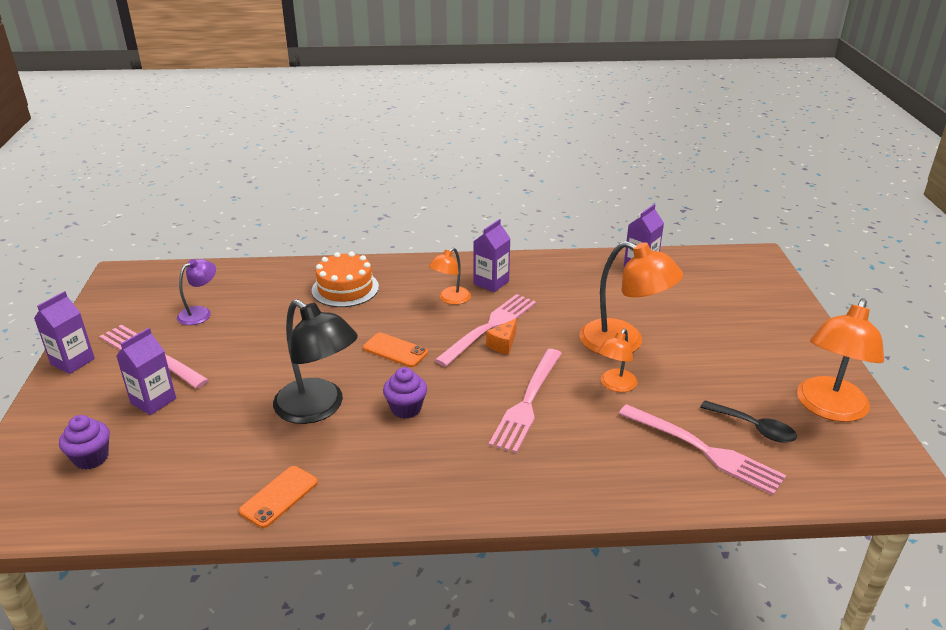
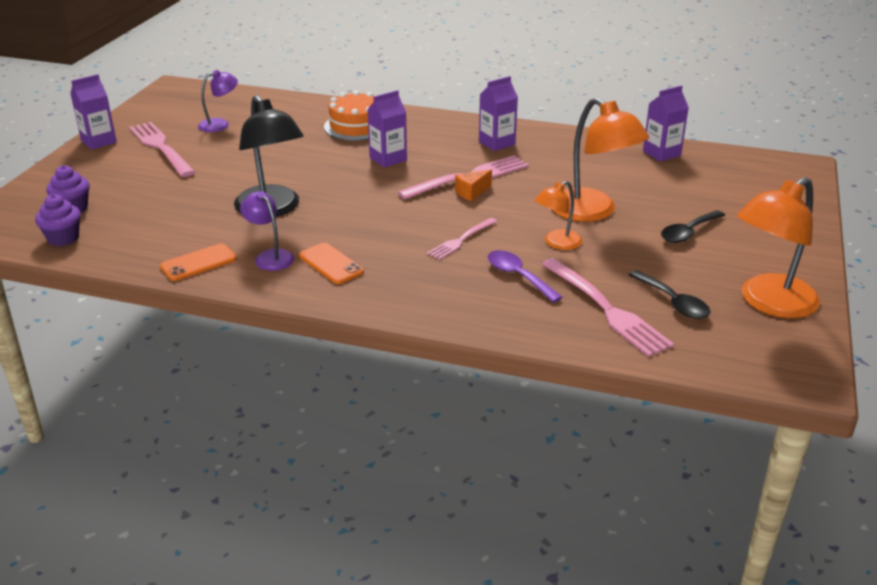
camera: 20 degrees right, 0 degrees up
(153, 401) = (143, 179): purple carton -> purple carton (388, 159)
(351, 469) = (270, 256): none -> purple lamp
(395, 350) = (368, 180): orange phone -> orange phone (331, 264)
(406, 408) = (347, 223): purple cupcake -> purple cupcake (63, 238)
(450, 299) = (448, 150): orange lamp -> none
(527, 403) = (461, 240): pink fork -> pink fork, size x0.58
(605, 432) = (518, 276): none -> purple spoon
(717, 347) = (688, 232): none -> black spoon

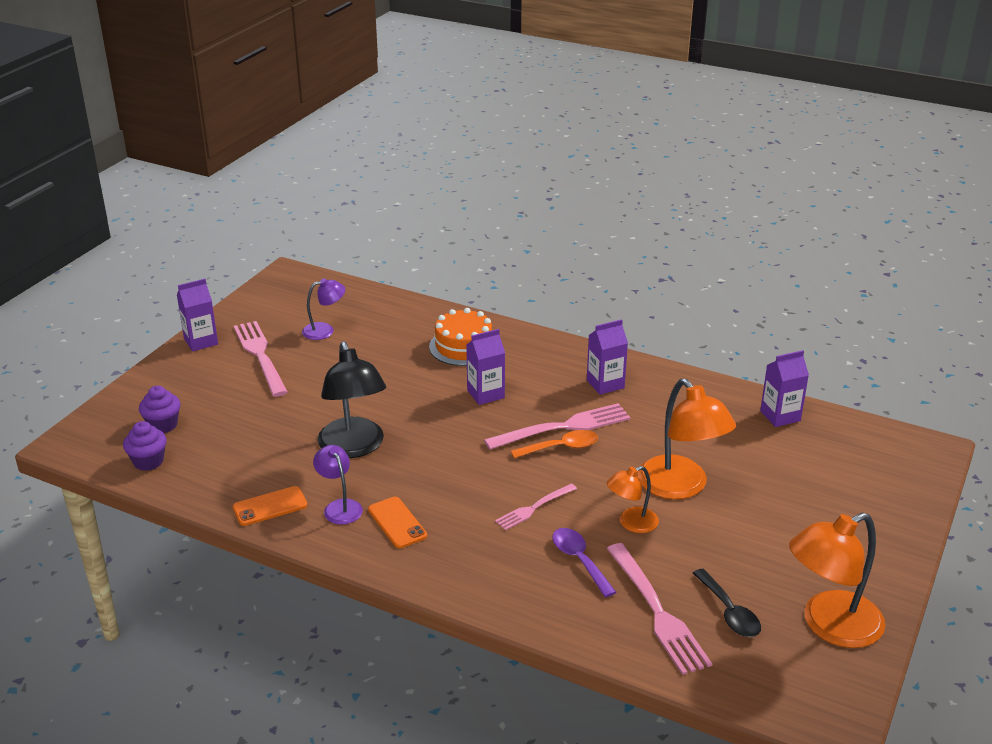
camera: 10 degrees right, 0 degrees up
(472, 192) = (561, 448): orange cheese -> orange spoon
(688, 232) = (774, 525): black spoon -> none

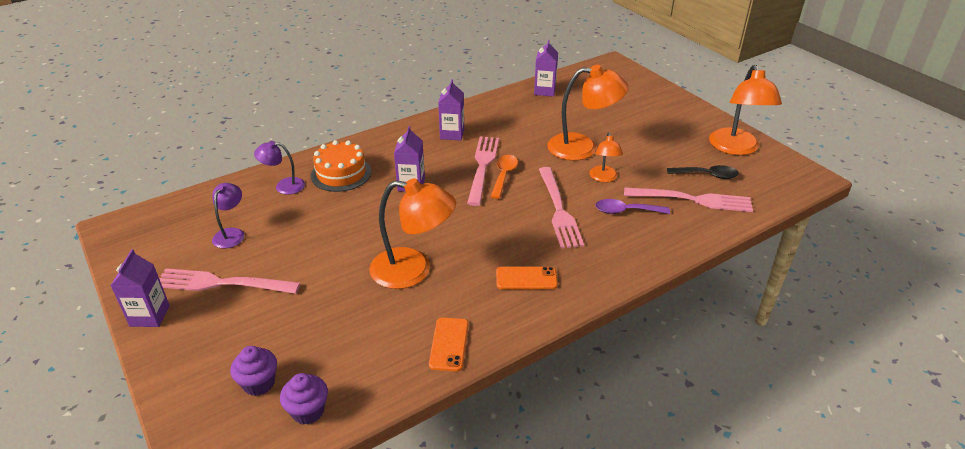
camera: 60 degrees left, 5 degrees up
(340, 507) = (482, 303): purple lamp -> purple lamp (284, 186)
(354, 447) = (413, 270): black lamp -> orange lamp
(534, 508) = (559, 210): pink fork -> pink fork, size x1.72

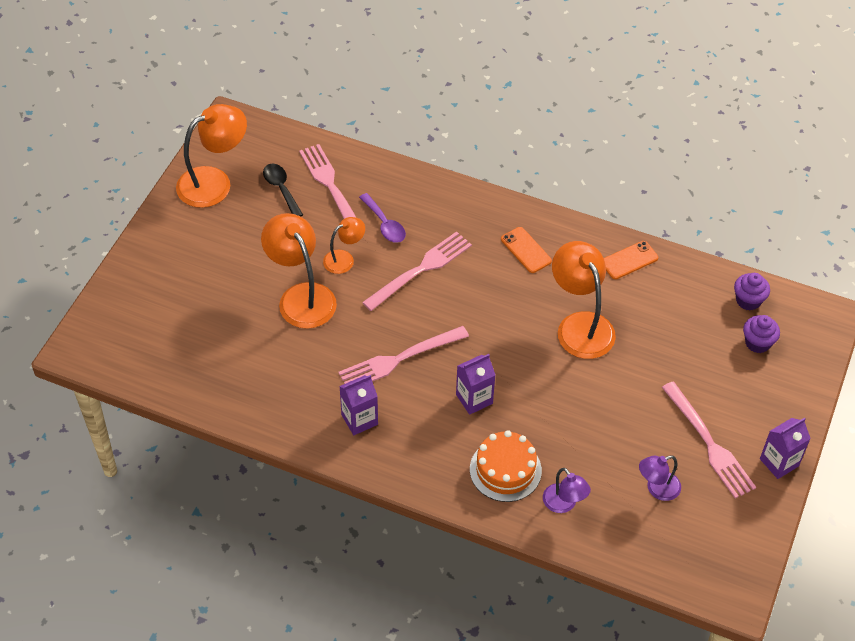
camera: 125 degrees left, 15 degrees up
(504, 176) = (401, 334): orange spoon -> none
(544, 91) = (199, 384): purple carton -> none

